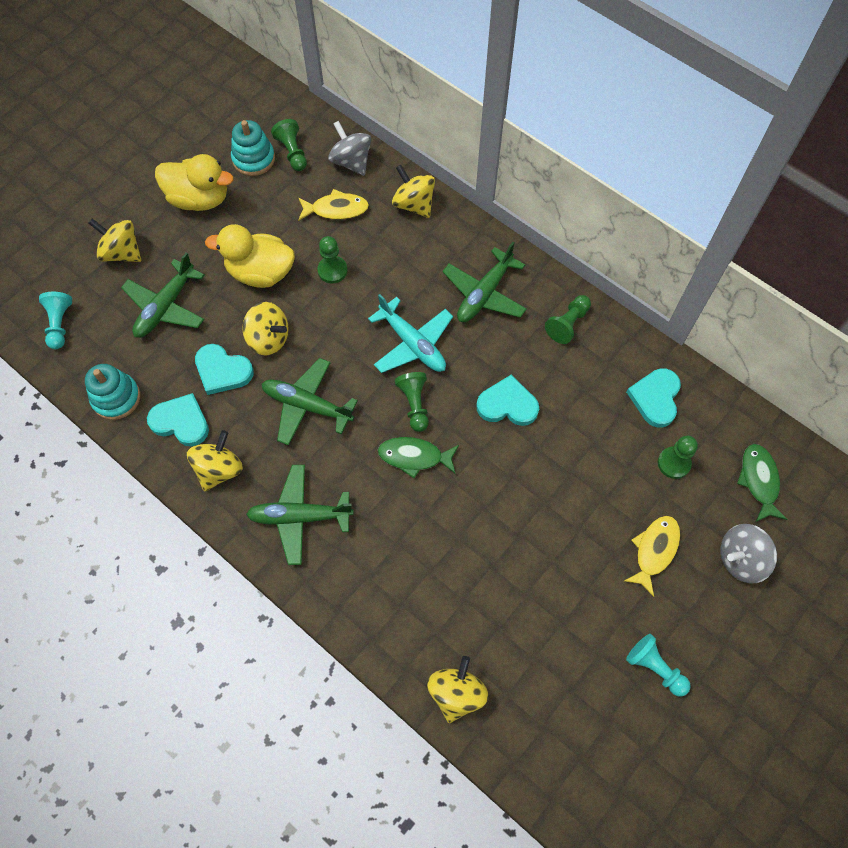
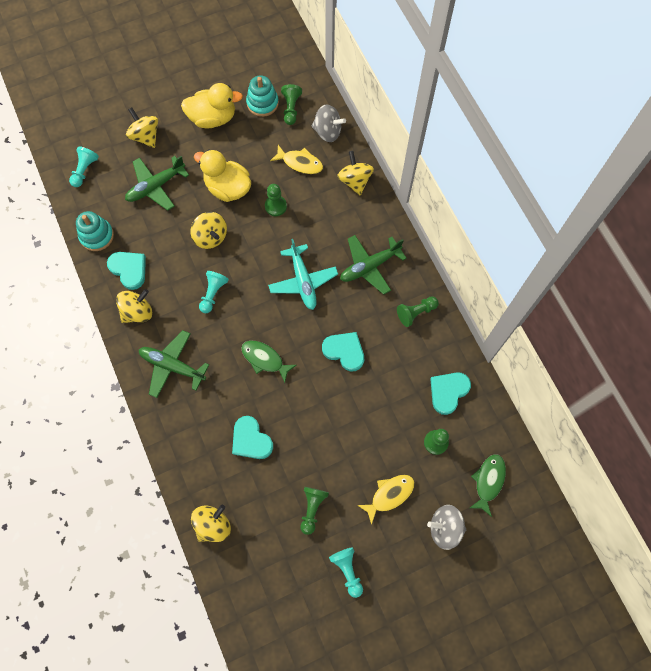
camera: 25 degrees right, 5 degrees up
(199, 199) = (213, 118): yellow duck -> yellow duck turned 45 degrees counterclockwise
(222, 371) = (171, 246): turquoise heart -> turquoise heart (251, 440)
(307, 405) = (213, 294): green plane -> turquoise pawn
(351, 162) = (327, 132): grey spinning top -> grey spinning top turned 120 degrees clockwise
(414, 404) = (283, 324): green pawn -> green pawn (312, 508)

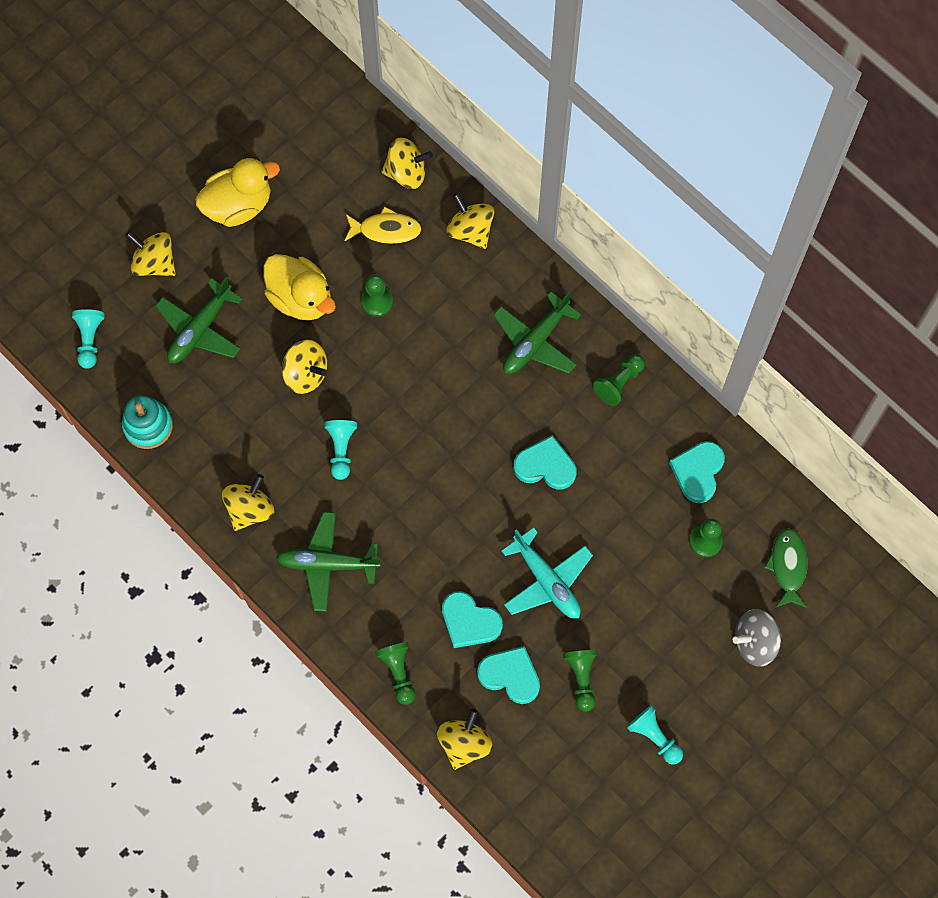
camera: 20 degrees left, 0 degrees up
(129, 269) = (213, 457): turquoise heart -> turquoise heart (510, 675)
(228, 188) = (301, 298): yellow duck -> yellow duck turned 150 degrees counterclockwise
(262, 103) = (299, 161): turquoise stacking toy -> none
(264, 359) = (445, 513): green fish -> none
(291, 108) = (342, 156): green pawn -> green pawn (398, 673)
(303, 281) = (454, 392): turquoise plane -> turquoise plane (547, 581)
(327, 132) = (406, 173): grey spinning top -> yellow spinning top
(389, 495) = (671, 627): yellow fish -> none

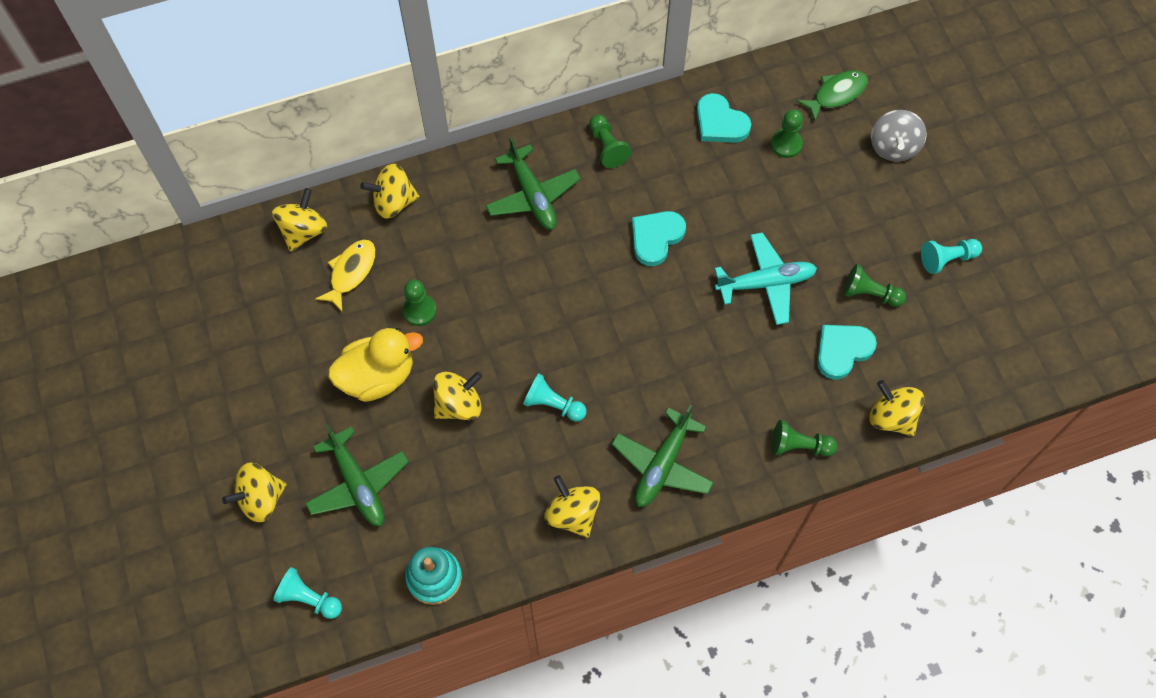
camera: 65 degrees left, 5 degrees down
(238, 205) = (246, 393): yellow duck -> none
(469, 622) = (776, 363): turquoise heart -> none
(788, 566) = (836, 94): green fish -> green fish turned 120 degrees clockwise

